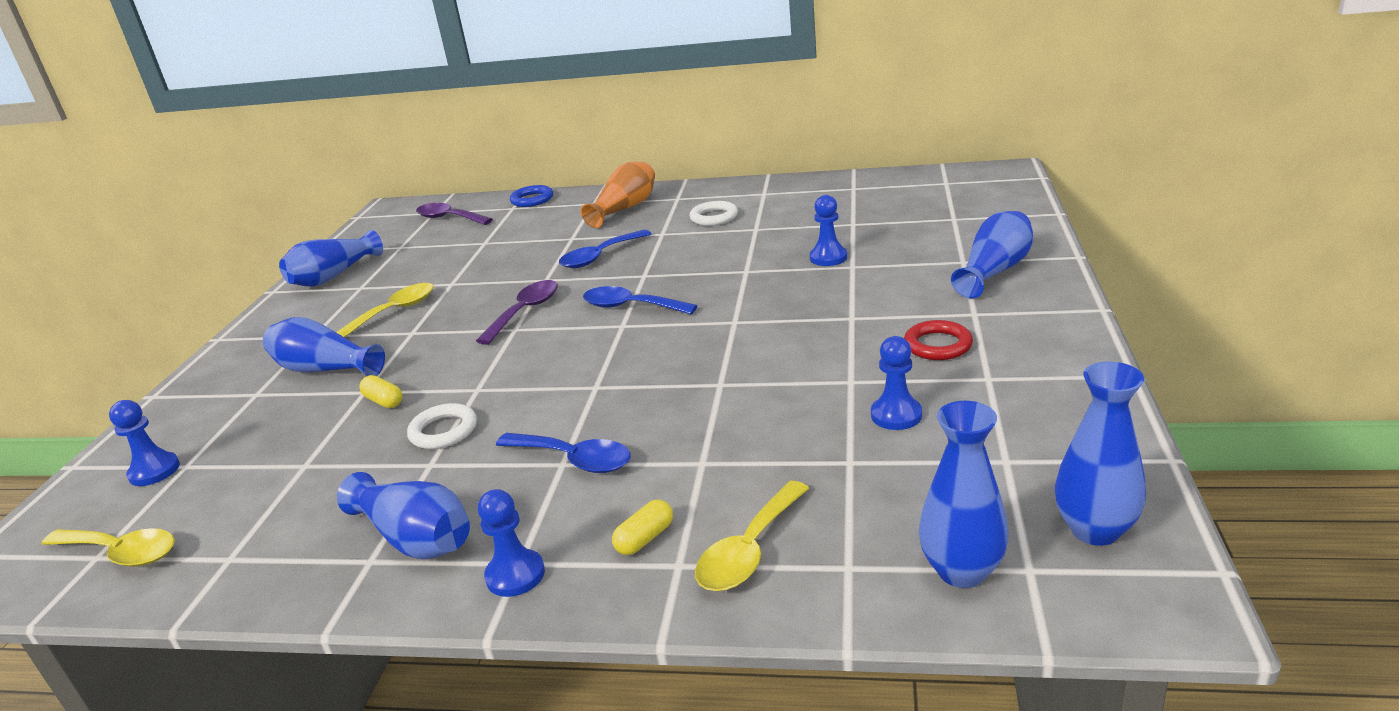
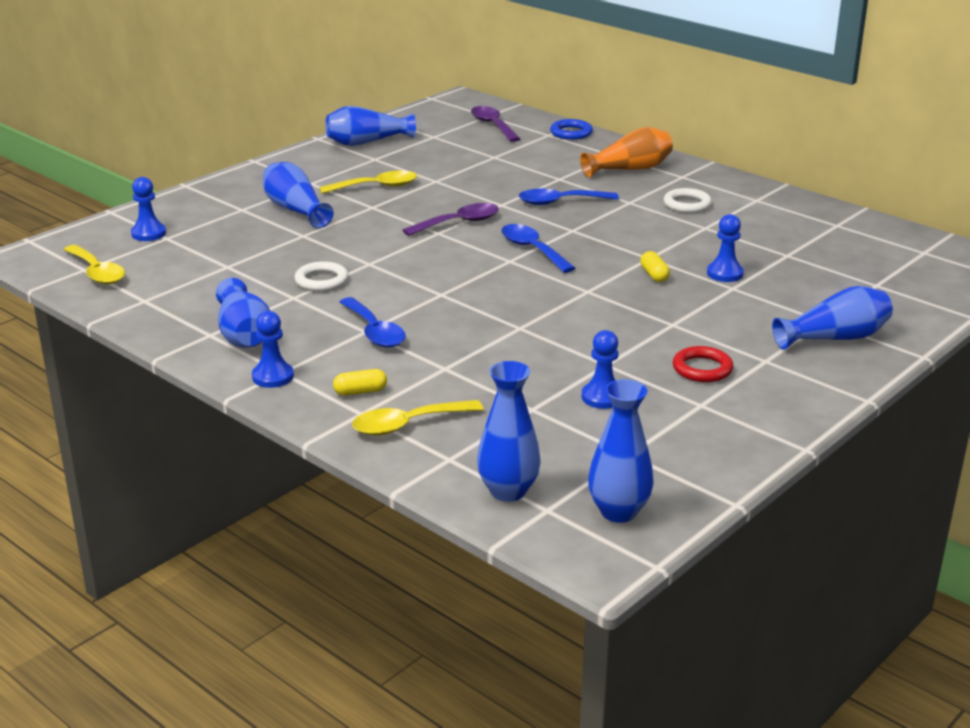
camera: 30 degrees right, 0 degrees up
(384, 401) = (308, 246): yellow capsule -> yellow capsule (654, 275)

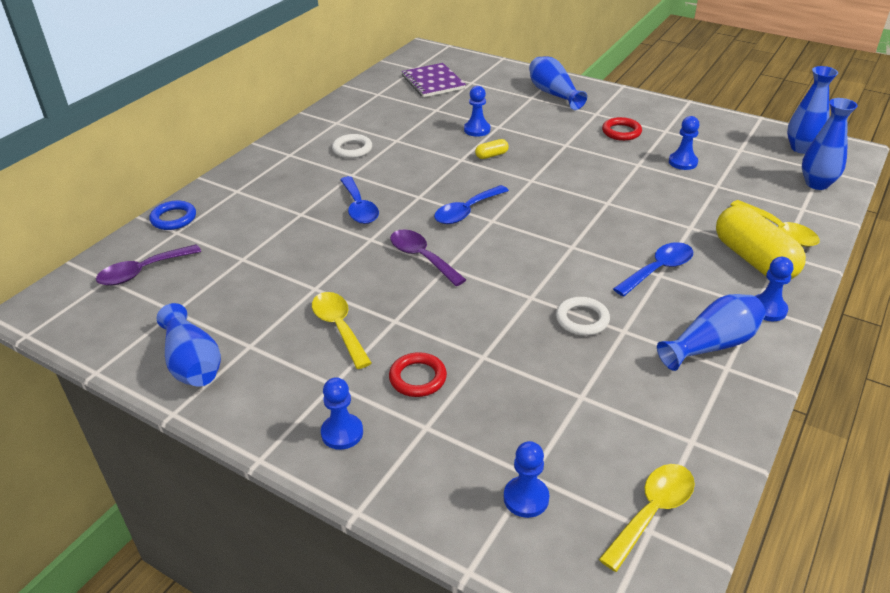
camera: 100 degrees left, 10 degrees up
(258, 183) = (342, 433): none -> blue pawn
(295, 210) = (418, 378): blue vase -> red ring
(360, 392) = (754, 259): yellow capsule -> yellow capsule, size x2.39
(630, 169) = (274, 179): orange vase -> none
(875, 259) = (433, 82): none -> purple notebook

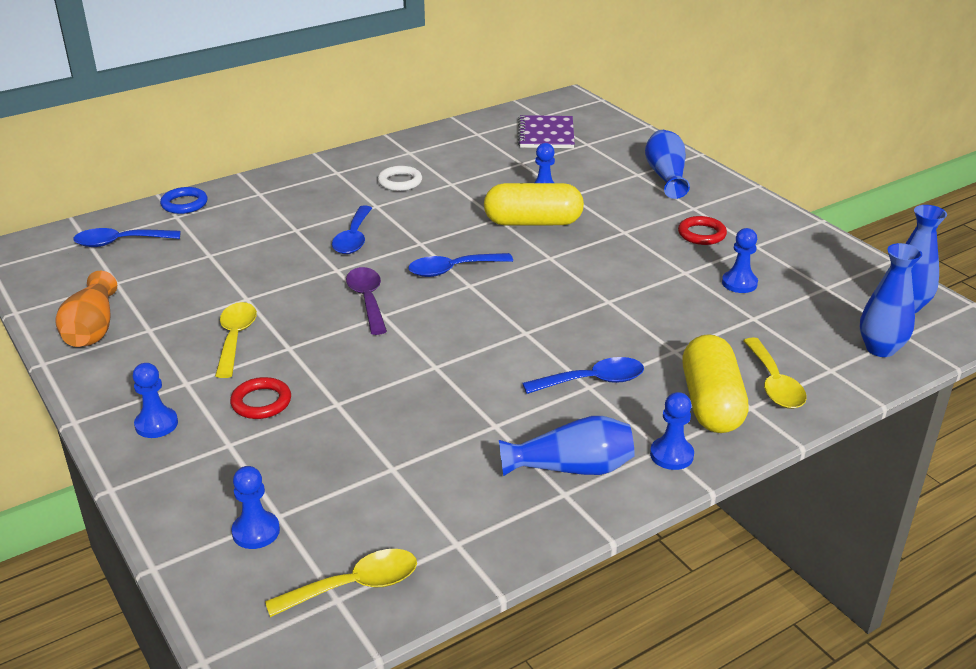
camera: 25 degrees right, 5 degrees down
(142, 272) = (120, 242): purple spoon -> blue spoon
(192, 363) = (92, 329): blue vase -> orange vase
(491, 155) = (533, 222): yellow capsule -> yellow capsule, size x2.39
(582, 319) = (464, 402): white ring -> none

